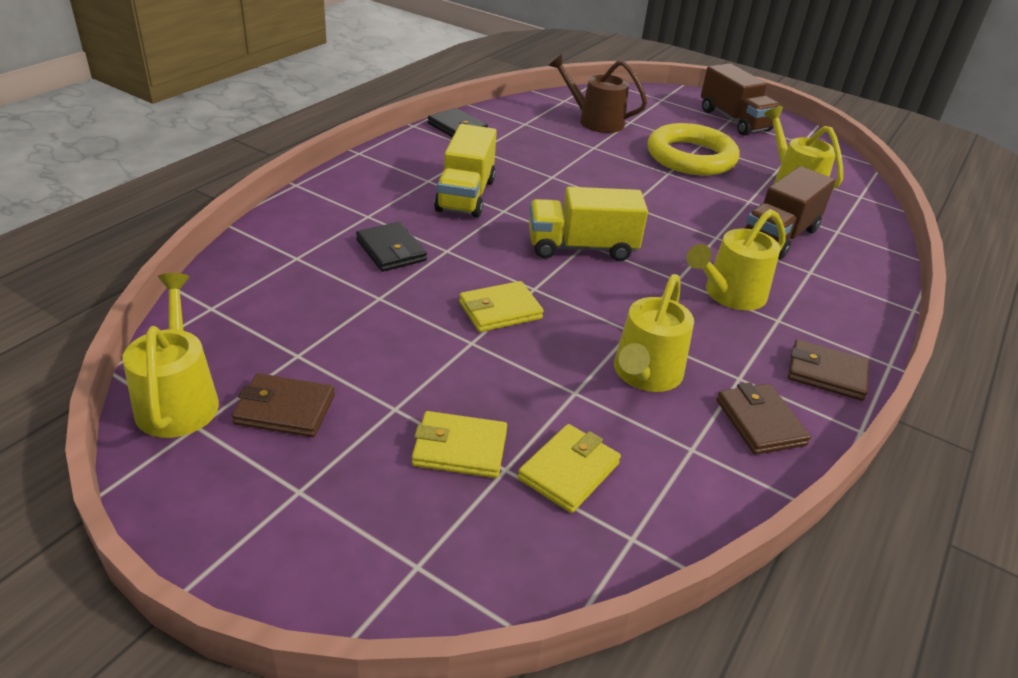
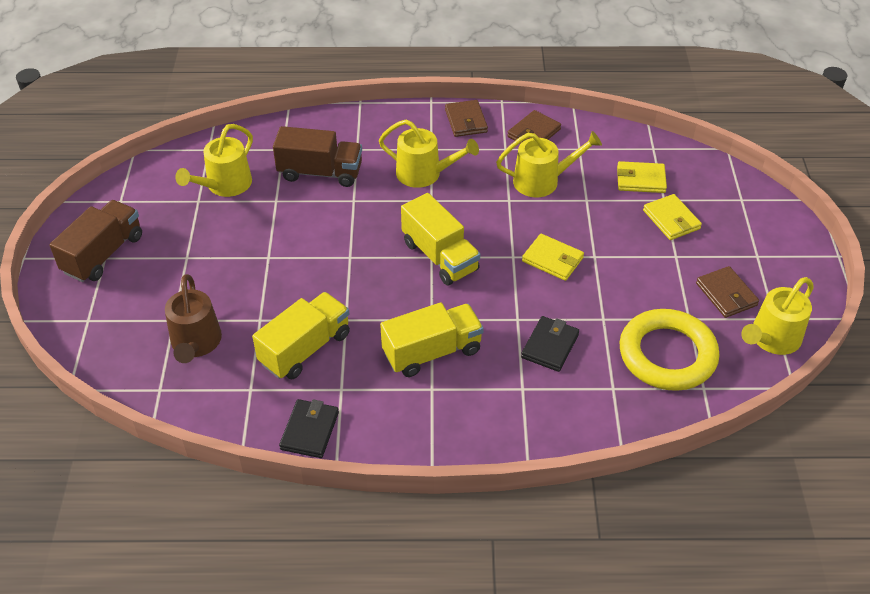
camera: 120 degrees left, 10 degrees up
(539, 152) = (305, 349): none -> yellow truck
(691, 157) = (221, 255): yellow ring -> yellow ring (667, 354)

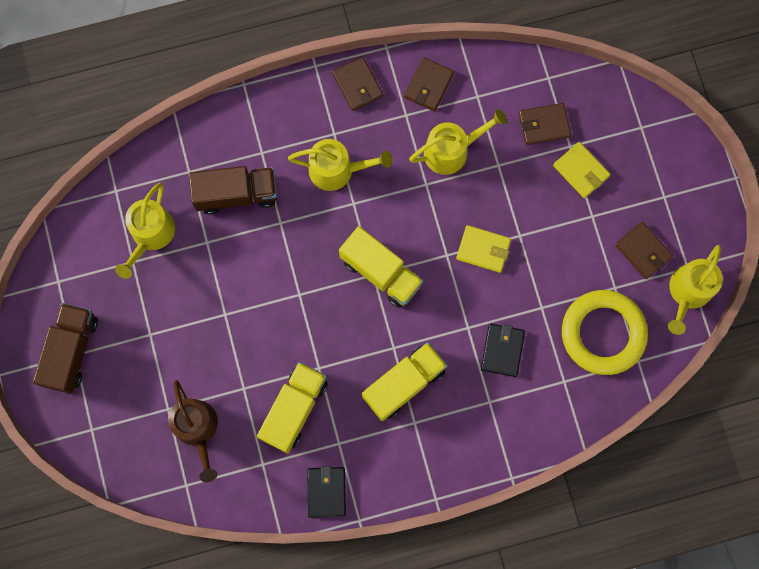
camera: 15 degrees left, 30 degrees up
(640, 180) = (544, 125): yellow wallet -> brown wallet

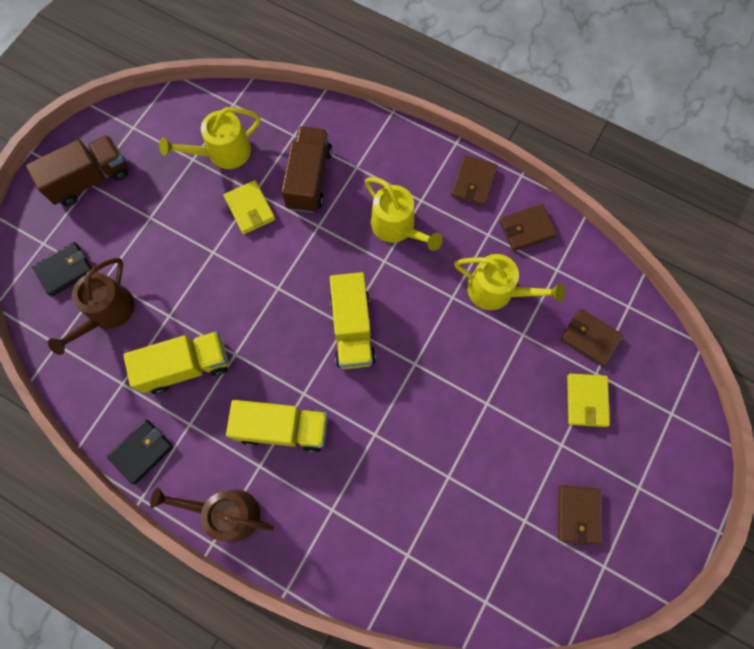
camera: 45 degrees right, 5 degrees down
(236, 194) = (309, 179): brown truck -> brown truck turned 120 degrees counterclockwise
(425, 471) = (227, 513): none -> brown watering can
(483, 249) = (447, 386): yellow wallet -> yellow wallet (250, 209)
(502, 350) = (383, 479): black wallet -> black wallet (65, 270)
(603, 333) = (478, 548): yellow ring -> none
(688, 292) = (585, 587): yellow watering can -> none

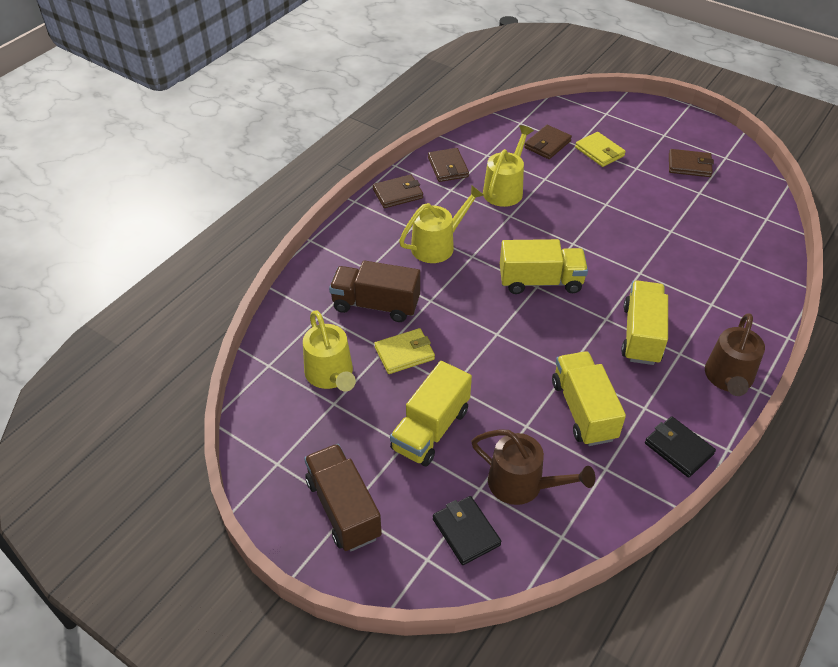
camera: 85 degrees left, 25 degrees down
(165, 237) = (430, 429): none -> yellow truck
(473, 182) = (398, 194): brown wallet -> brown wallet turned 45 degrees counterclockwise
(586, 400) = (599, 152): yellow wallet -> yellow wallet turned 45 degrees clockwise

